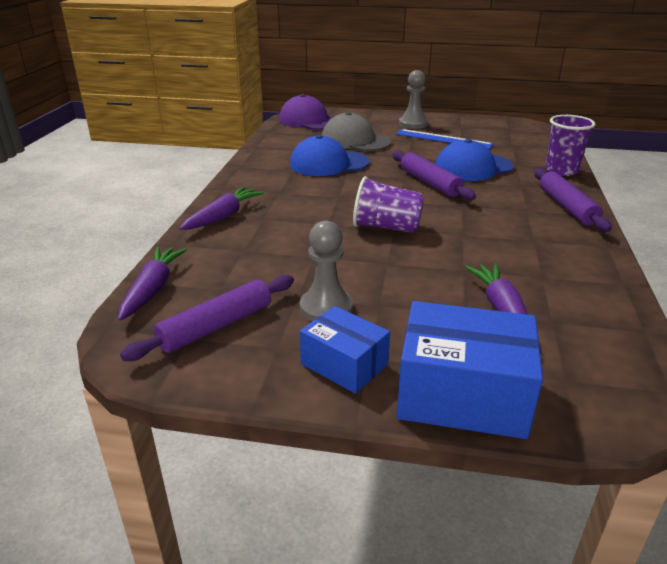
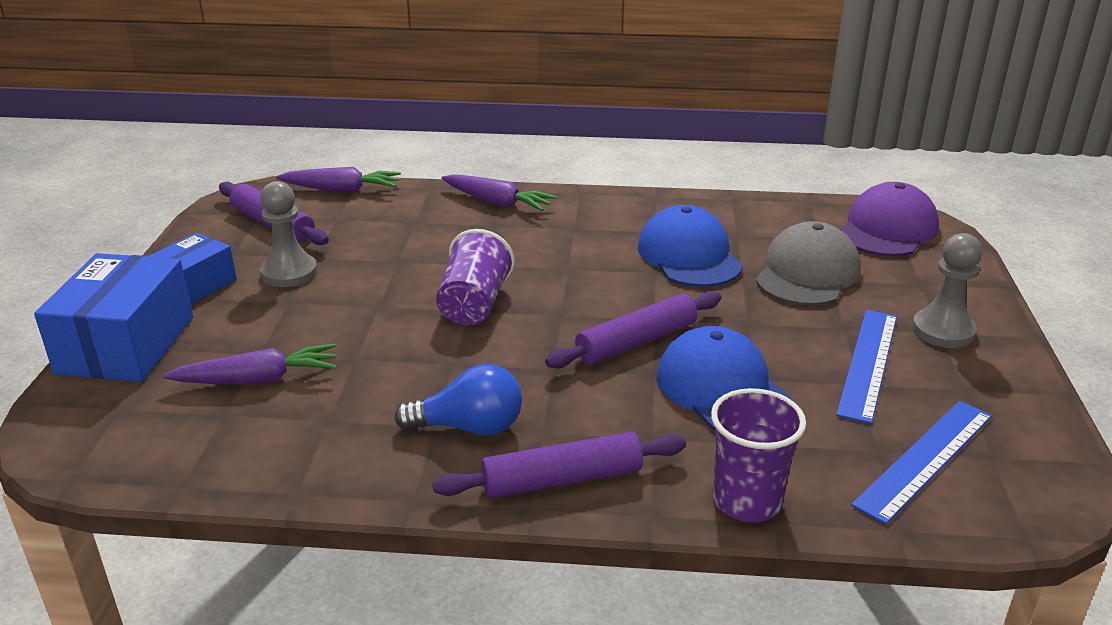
camera: 85 degrees right, 0 degrees up
(515, 139) = (925, 459): none -> blue ruler
(531, 230) = (469, 427): none -> blue light bulb

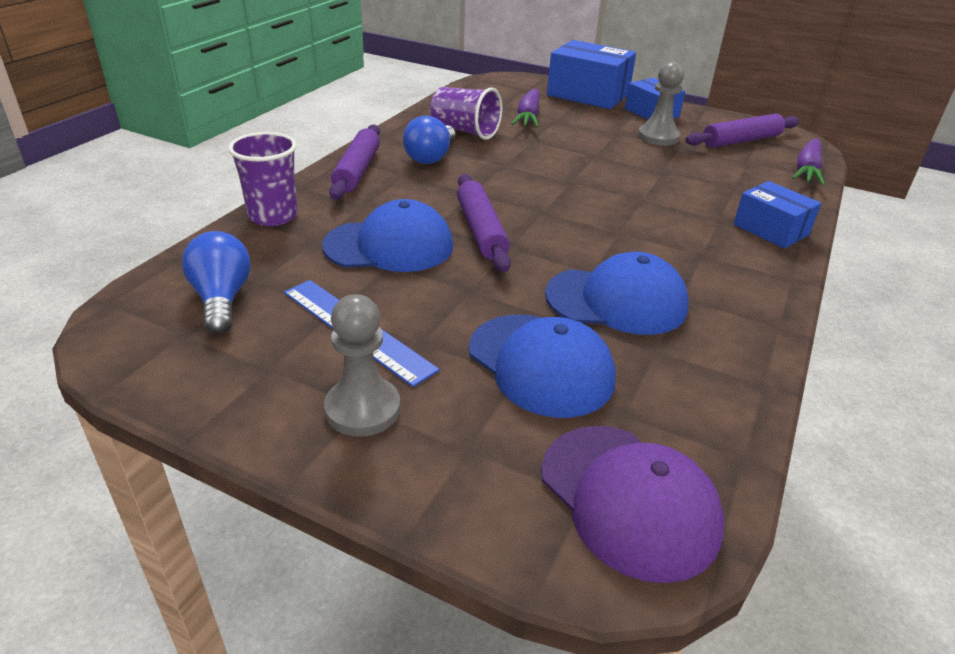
camera: 110 degrees right, 5 degrees up
(474, 304) = (578, 184): purple cup -> purple cup (465, 131)
(497, 202) = (771, 229): purple carrot -> blue box
(807, 273) = (541, 364): grey cap -> blue cap
(925, 459) = (222, 299): blue ruler -> blue light bulb

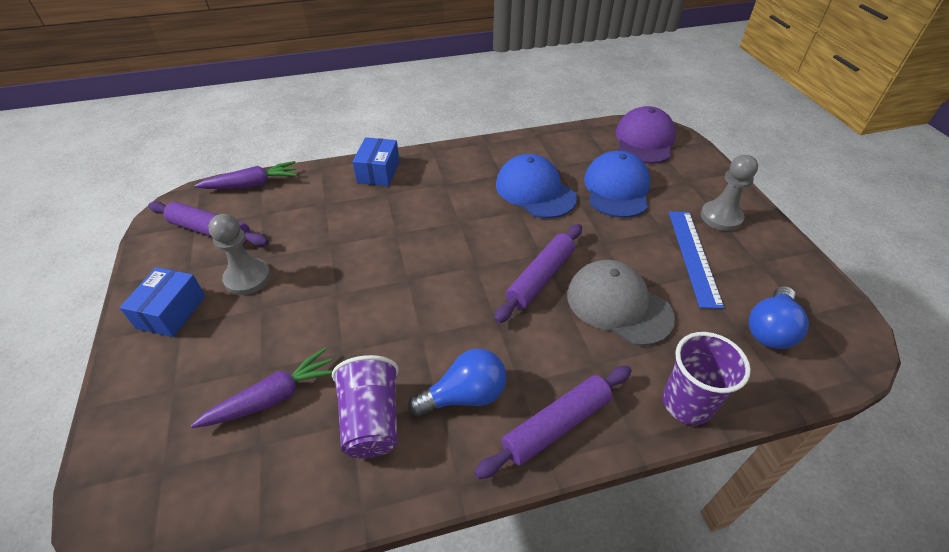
camera: 130 degrees left, 10 degrees up
(389, 246) = (618, 305): blue cap -> grey cap
(588, 94) = (137, 394): blue box -> none

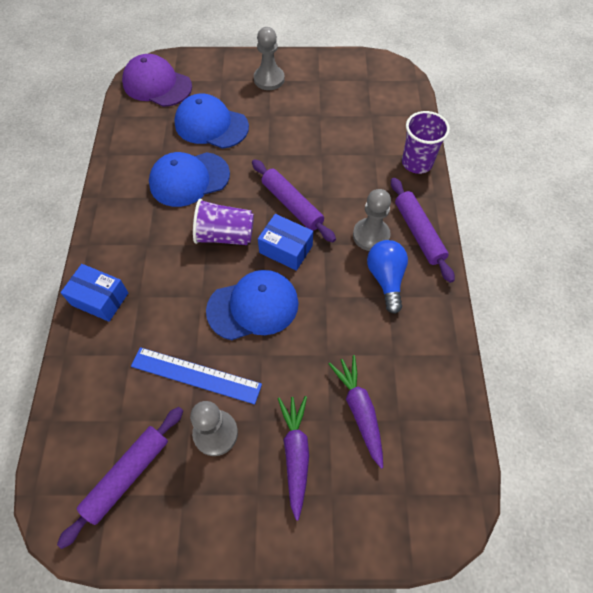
camera: 75 degrees left, 15 degrees up
(171, 312) = (238, 507): blue box -> blue box (286, 249)
(252, 185) = (60, 431): purple carrot -> purple carrot (295, 454)
(371, 420) = (394, 341): purple cup -> purple cup (225, 235)
(393, 274) = (253, 306): none -> blue cap
(528, 366) = (371, 235): none -> grey pawn
(618, 305) = (332, 168): grey cap -> none
(694, 256) = (301, 110): blue ruler -> blue ruler (196, 375)
(770, 329) = (374, 101): blue light bulb -> none

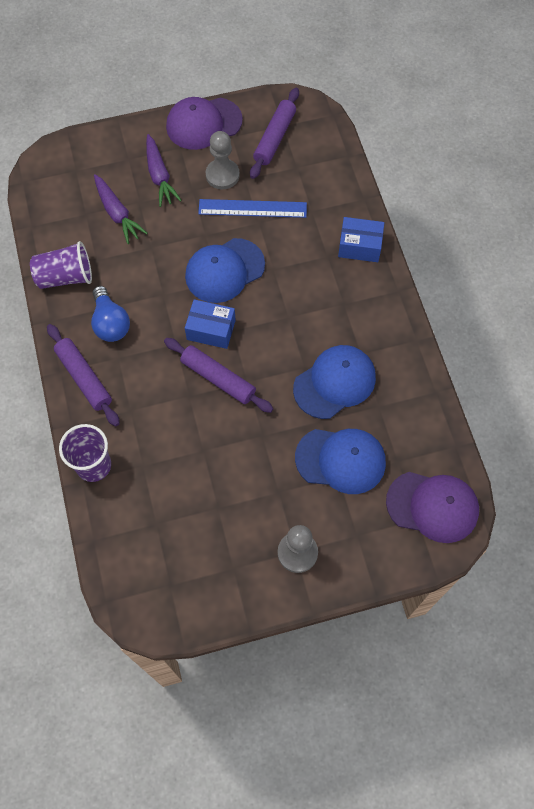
camera: 165 degrees right, 5 degrees up
(213, 530) = (203, 123): none -> purple cap
(225, 235) = (273, 330): purple cup -> purple cup (65, 277)
(371, 235) = (131, 364): grey pawn -> none

